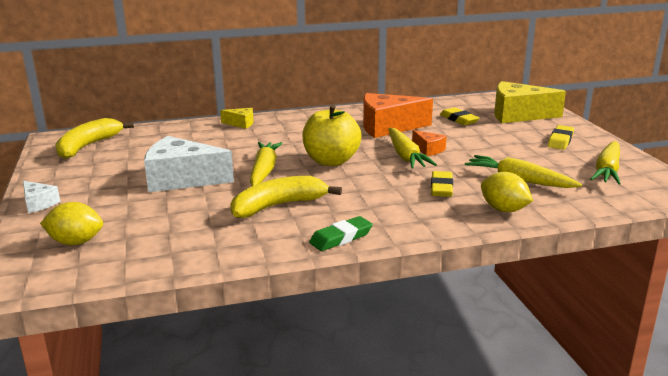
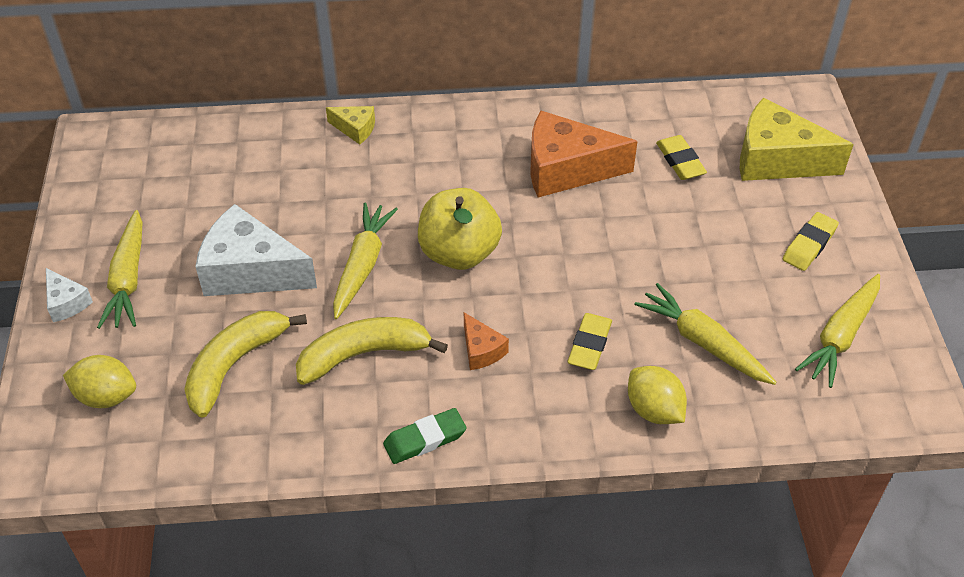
camera: 10 degrees right, 25 degrees up
(88, 146) = (136, 164): yellow banana -> yellow banana (234, 365)
(405, 156) = (567, 255): yellow carrot -> yellow carrot (128, 279)
(428, 150) = (605, 242): orange cheese -> orange cheese (481, 350)

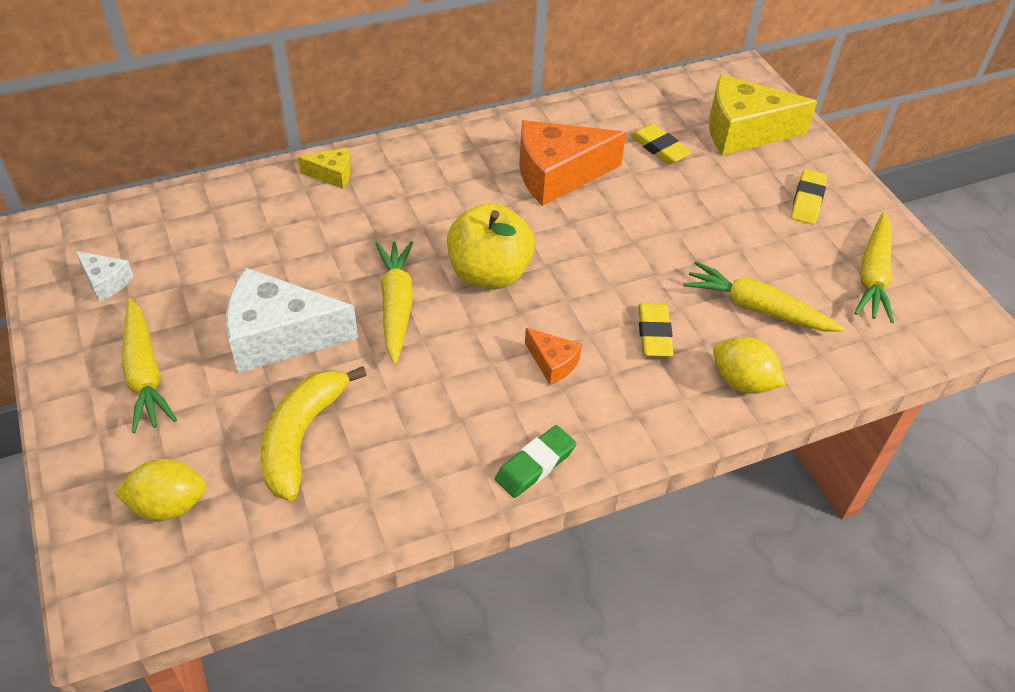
camera: 20 degrees left, 0 degrees up
(66, 303) = (81, 414): white cheese -> white cheese (106, 282)
(363, 354) = (435, 394): yellow banana -> none

